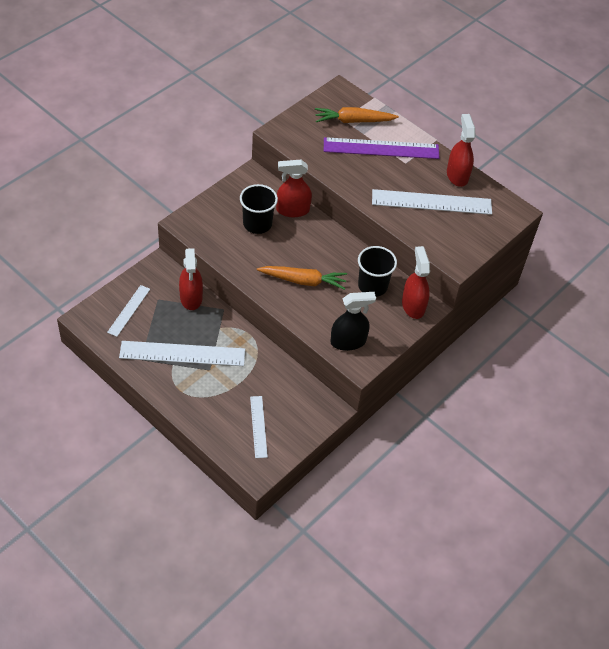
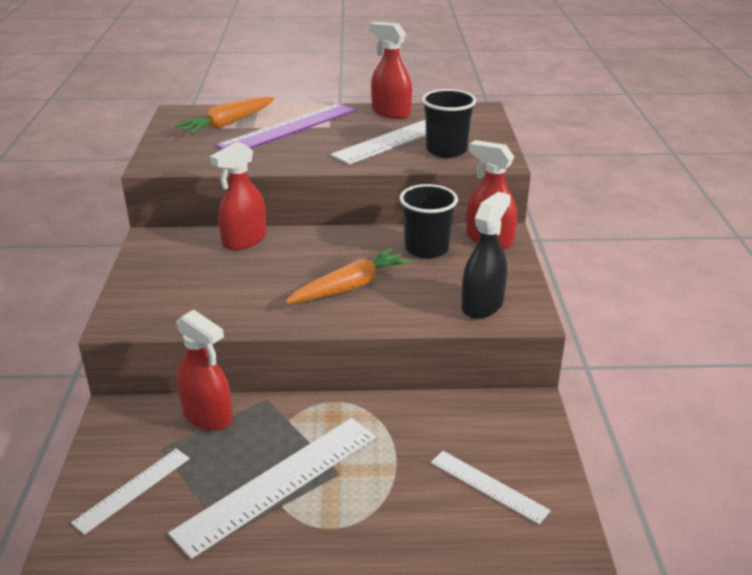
camera: 40 degrees left, 20 degrees down
(129, 310) = (133, 489): white ruler -> white ruler turned 60 degrees clockwise
(257, 224) = (220, 272): black cup -> black cup (446, 150)

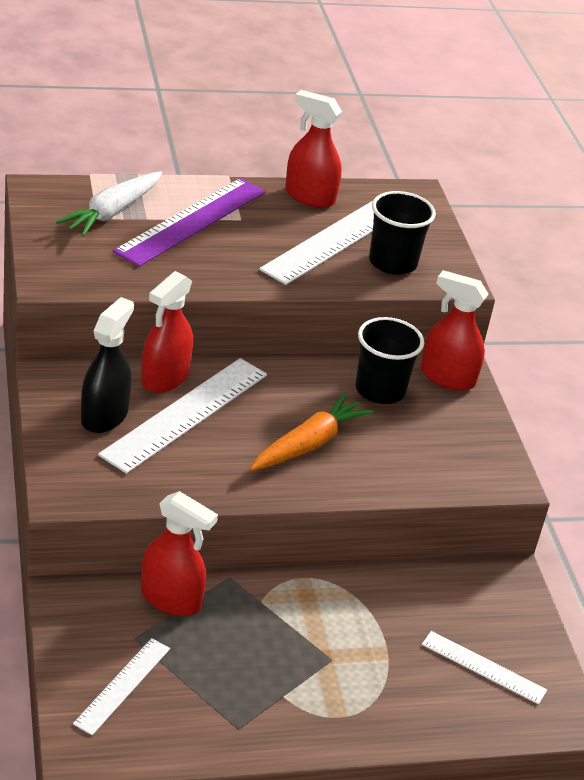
camera: 15 degrees left, 5 degrees up
(228, 124) = (112, 212): orange carrot -> white carrot
(278, 483) = (272, 672): white ruler -> white ruler (185, 413)
(482, 305) = (458, 467): black spray bottle -> black spray bottle (104, 416)

